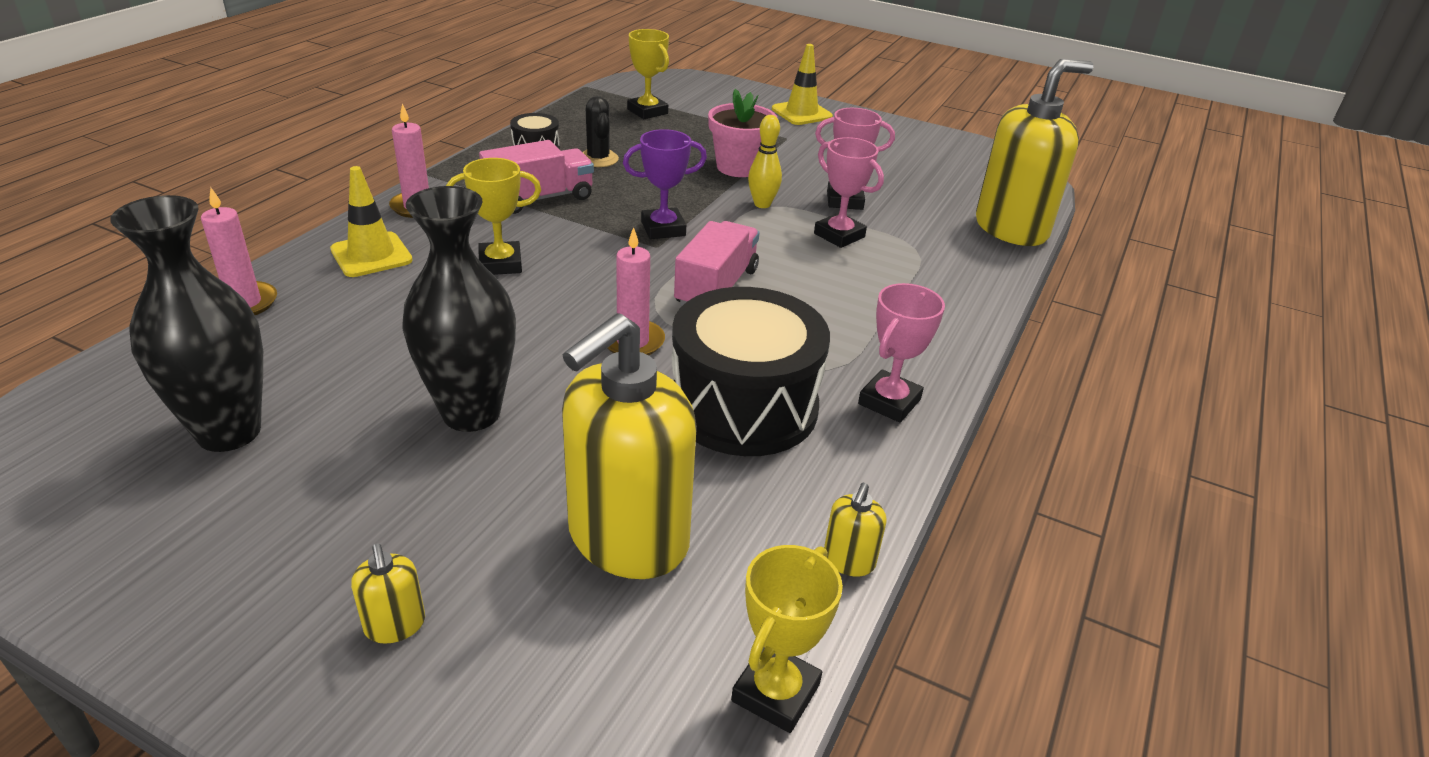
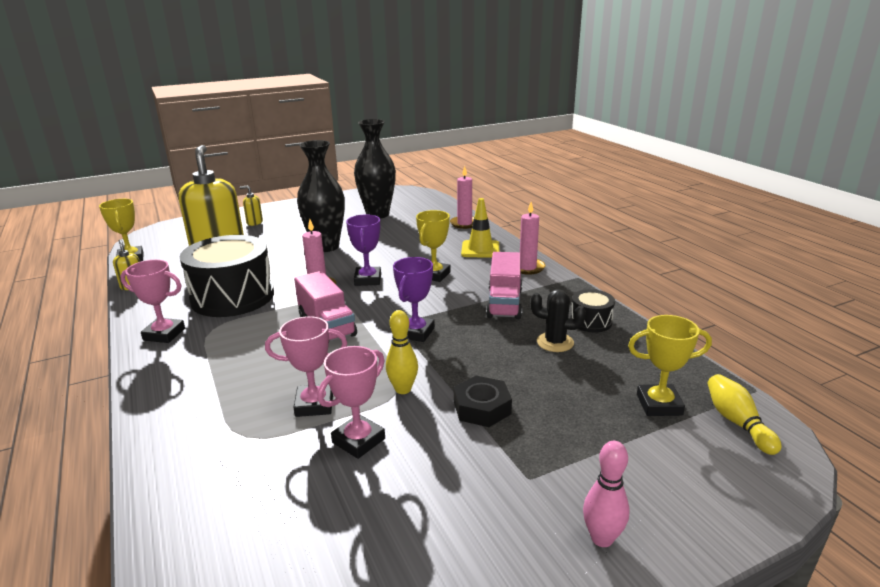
camera: 130 degrees right, 10 degrees down
(566, 310) = (368, 280): none -> purple trophy
(638, 89) = (737, 422): none -> yellow bowling pin
(739, 167) = (482, 408): pink flower pot -> black nut
(801, 113) = (602, 538): yellow traffic cone -> pink bowling pin
(889, 402) = (164, 334): pink trophy -> pink trophy turned 60 degrees counterclockwise
(1011, 229) = (175, 533): yellow soap dispenser -> none

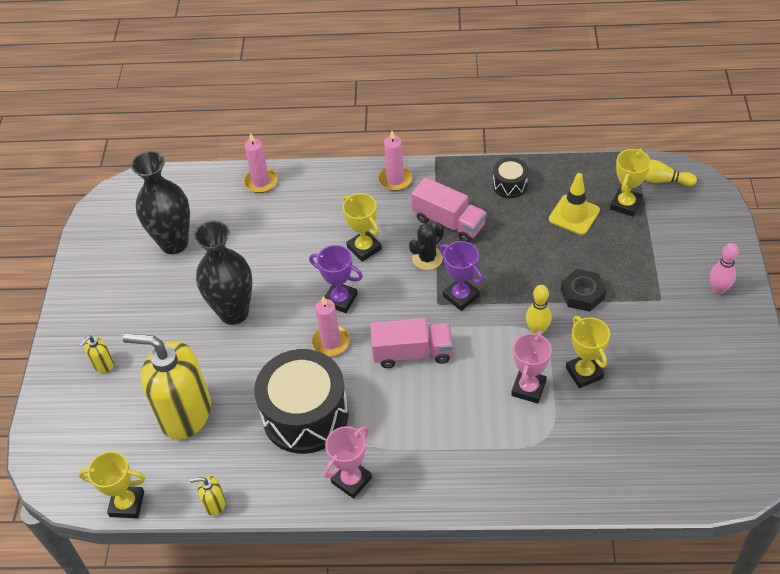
camera: 60 degrees left, 25 degrees up
(358, 440) = (584, 373): pink trophy -> yellow trophy
(480, 249) = (333, 195): yellow traffic cone -> yellow traffic cone (574, 215)
(555, 342) = (526, 219): black cactus -> black cactus (427, 258)

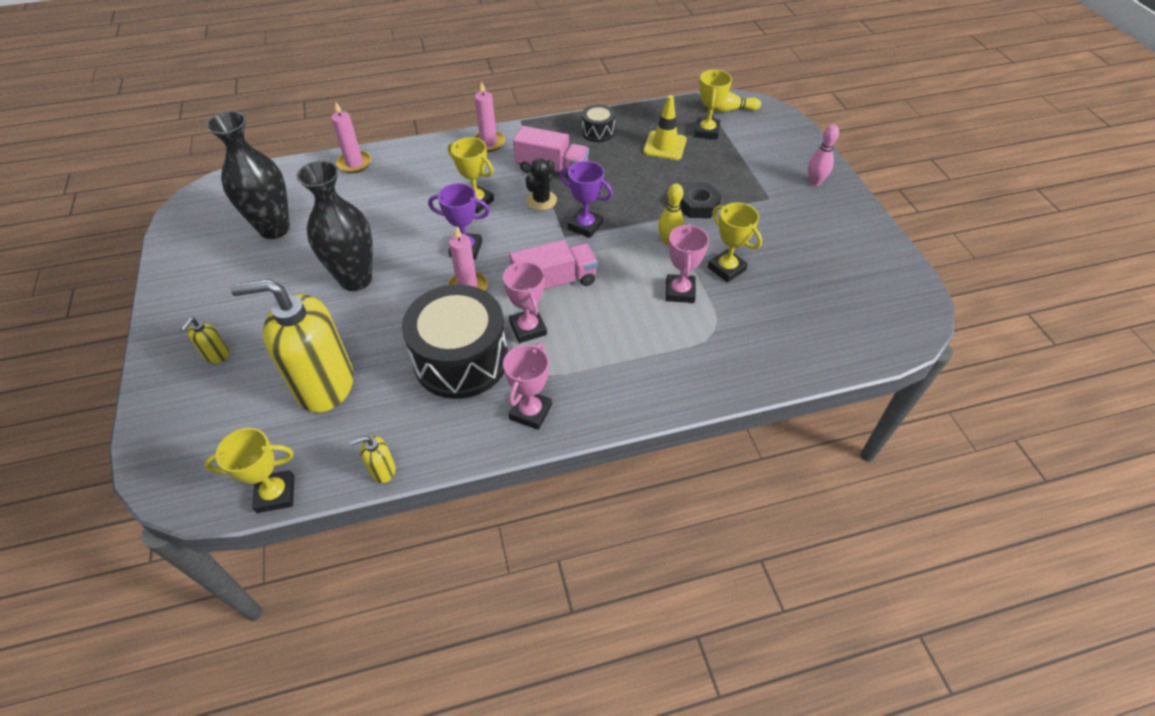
camera: 20 degrees left, 0 degrees up
(373, 397) = (528, 328): none -> pink trophy

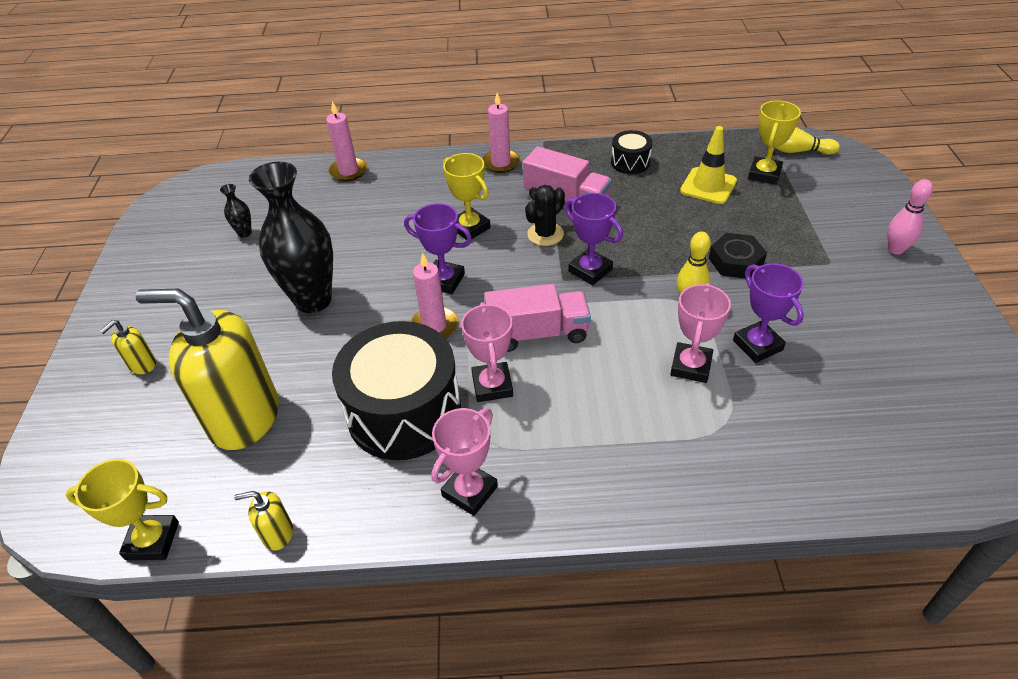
camera: 15 degrees right, 5 degrees down
(274, 229) = (244, 233): black vase -> black vase, size x0.40
(726, 269) = (757, 345): yellow trophy -> purple trophy

